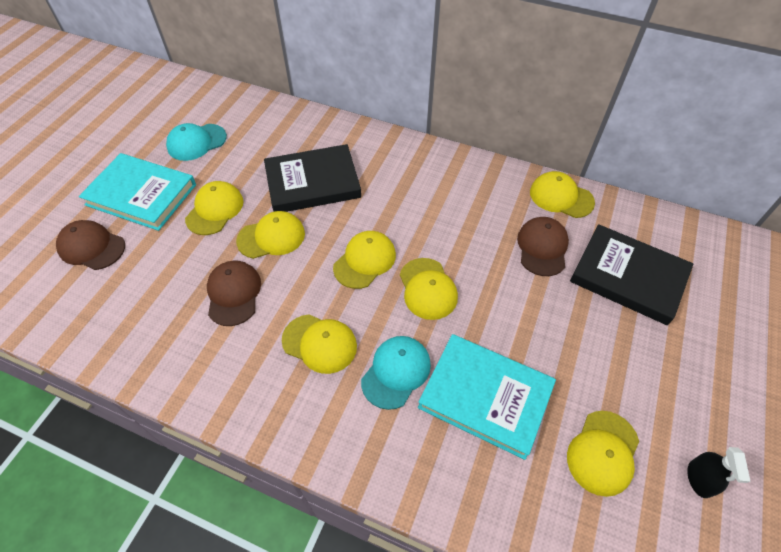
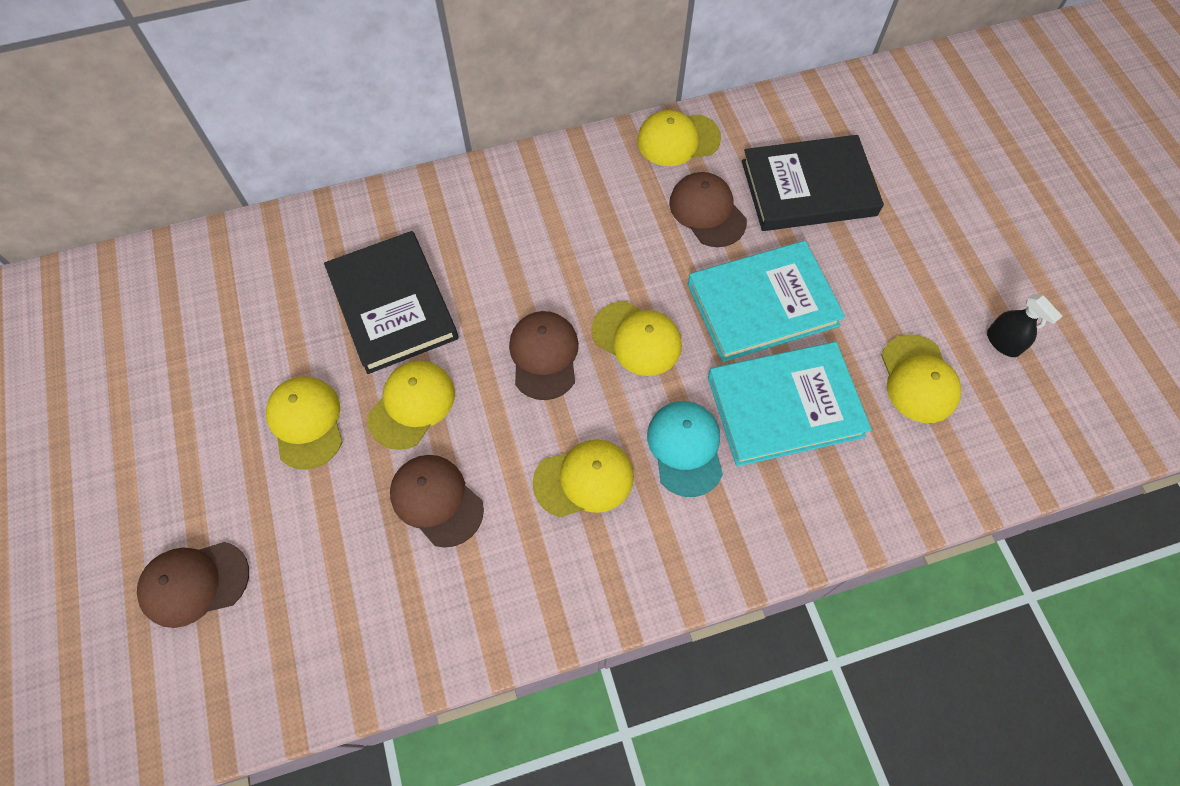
camera: 40 degrees left, 10 degrees up
(141, 195) = (185, 473): turquoise book -> turquoise book (762, 304)
(196, 142) = (182, 354): turquoise cap -> none
(312, 183) = (393, 305): black book -> black book turned 60 degrees counterclockwise
(365, 261) = (544, 356): yellow cap -> brown cap

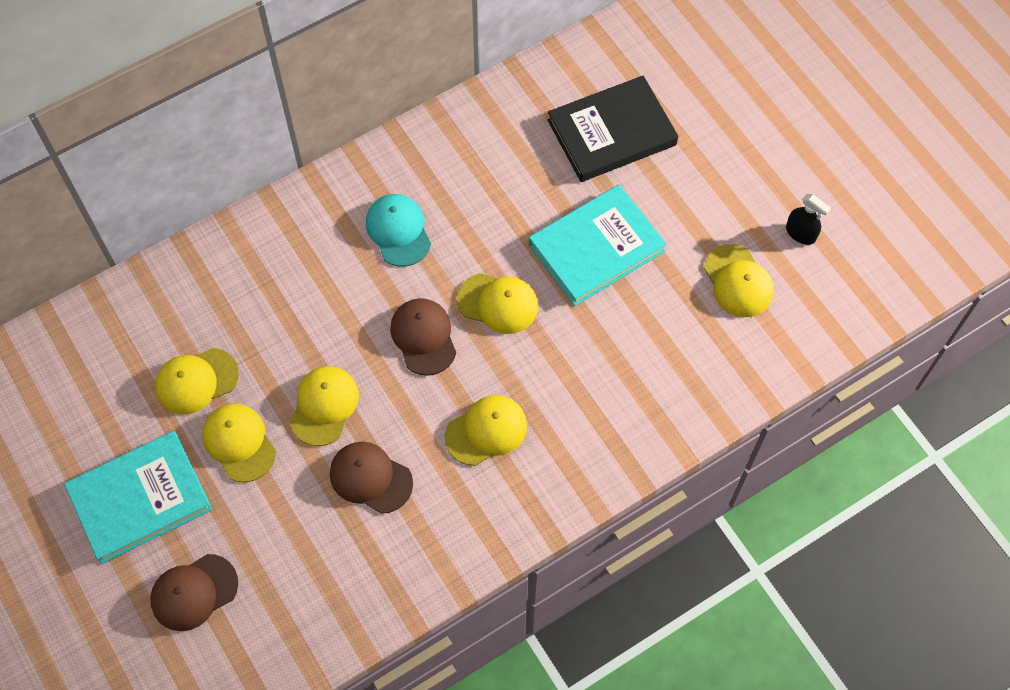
camera: 15 degrees left, 0 degrees up
(393, 305) = (279, 324): black book -> none
(678, 140) = (486, 112): yellow cap -> yellow cap (196, 381)
(685, 448) = (562, 385): turquoise cap -> turquoise cap (398, 231)
(707, 212) = (529, 175): brown cap -> none
(785, 406) = (634, 330): turquoise book -> turquoise book (140, 499)

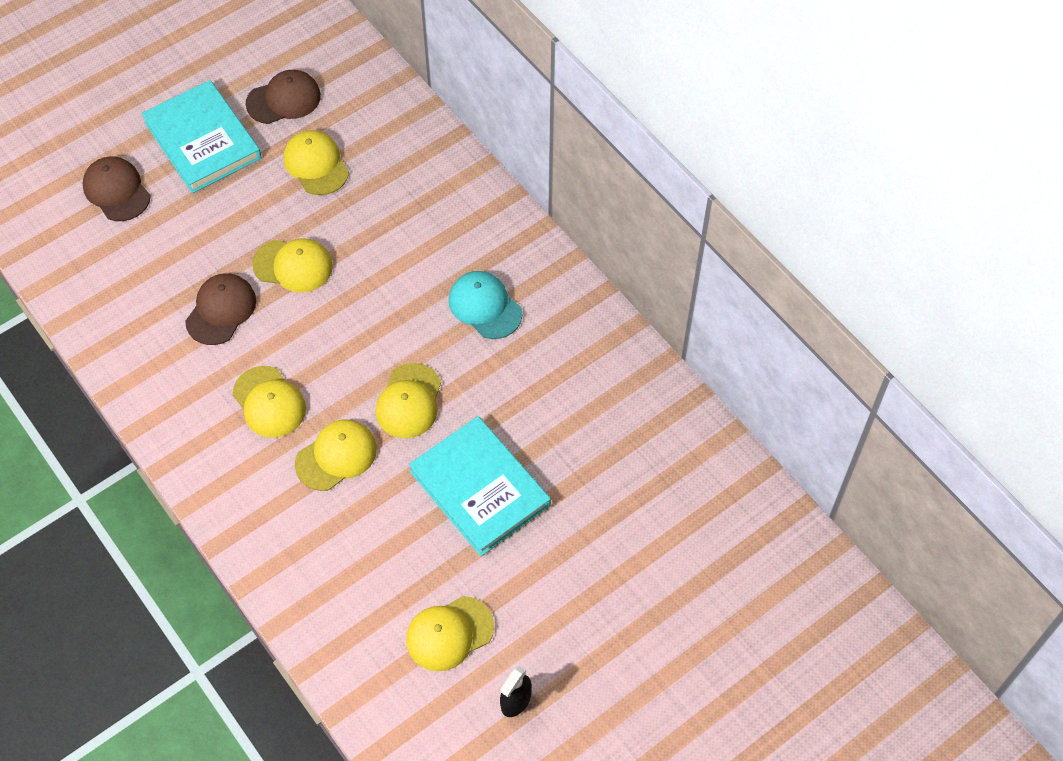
camera: 85 degrees right, 5 degrees down
(239, 443) = (256, 204): yellow cap -> yellow cap (336, 456)
(398, 231) = (485, 306): turquoise cap -> turquoise cap turned 105 degrees counterclockwise
(423, 337) = (368, 339): brown cap -> brown cap (284, 99)
(612, 133) = (626, 496): black book -> none

